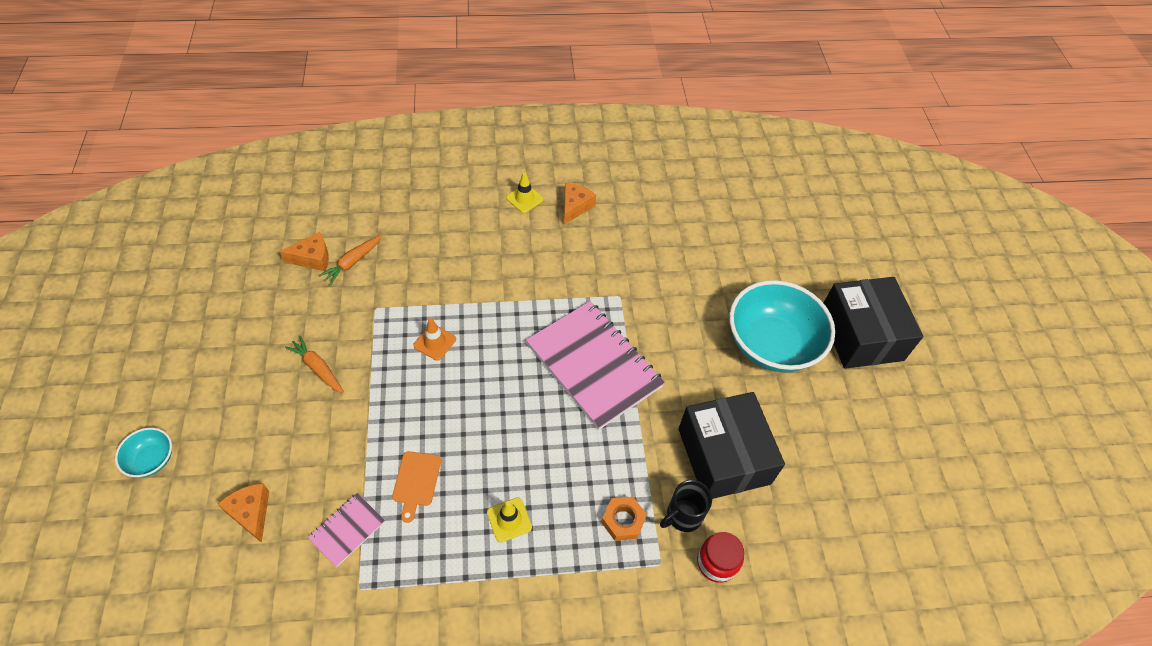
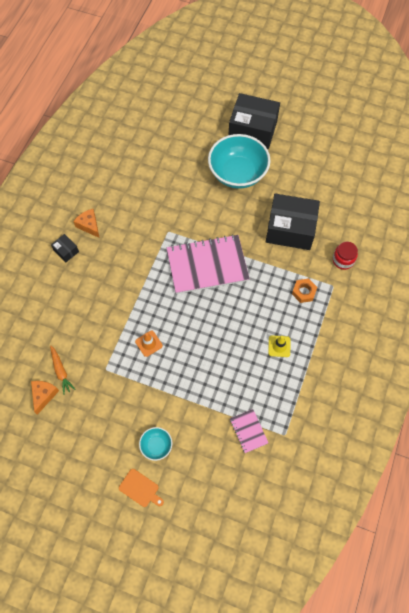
camera: 60 degrees left, 10 degrees up
(152, 460) = (152, 533): turquoise bowl -> turquoise bowl (156, 446)
(251, 513) = (214, 481): orange cheese -> none
(317, 368) = (133, 417): orange carrot -> none
(416, 482) = (236, 385): orange cutting board -> orange cutting board (140, 489)
(524, 198) = (66, 251): yellow traffic cone -> black box
(683, 516) = (313, 263): black mug -> none

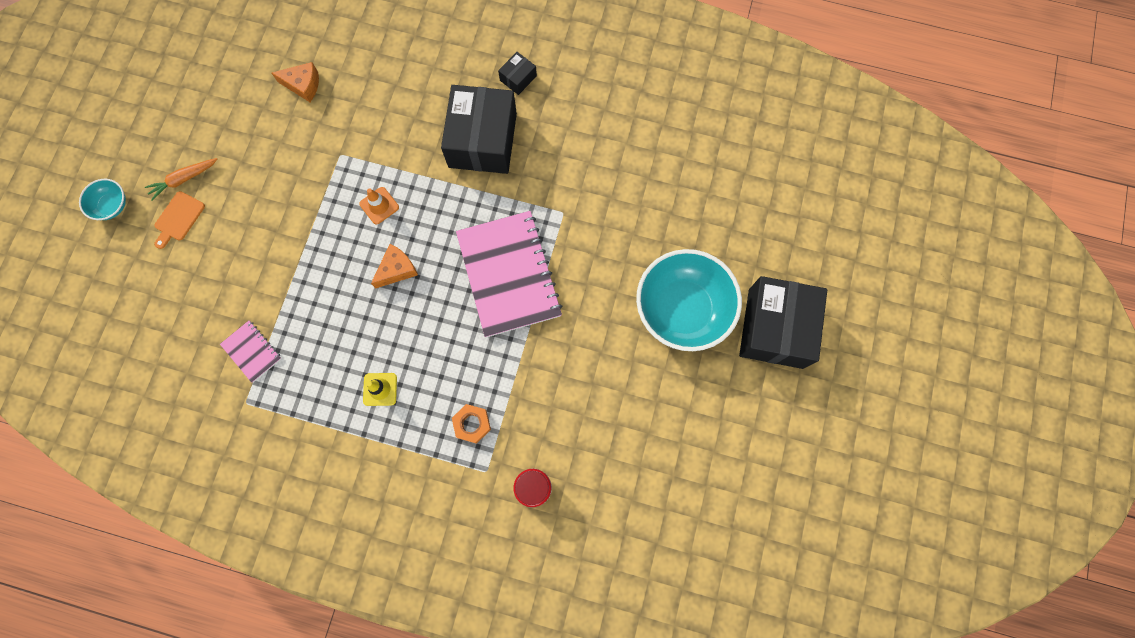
camera: 85 degrees right, 10 degrees up
(61, 371) = (336, 100): orange carrot -> orange carrot (184, 179)
(89, 225) = (563, 102): orange cheese -> orange cheese (397, 269)
(156, 446) = (234, 232): turquoise bowl -> turquoise bowl (112, 205)
(248, 431) = (252, 351): pink notebook -> pink notebook turned 75 degrees clockwise
(290, 229) = (584, 399): black box -> black box (482, 140)

